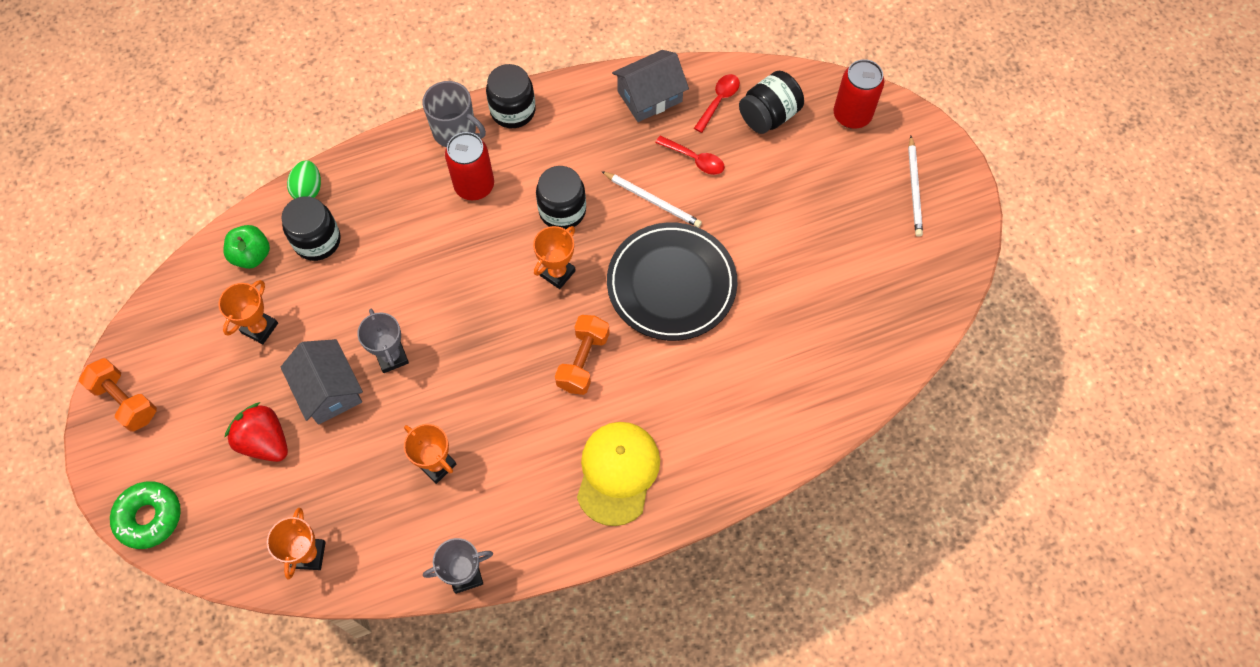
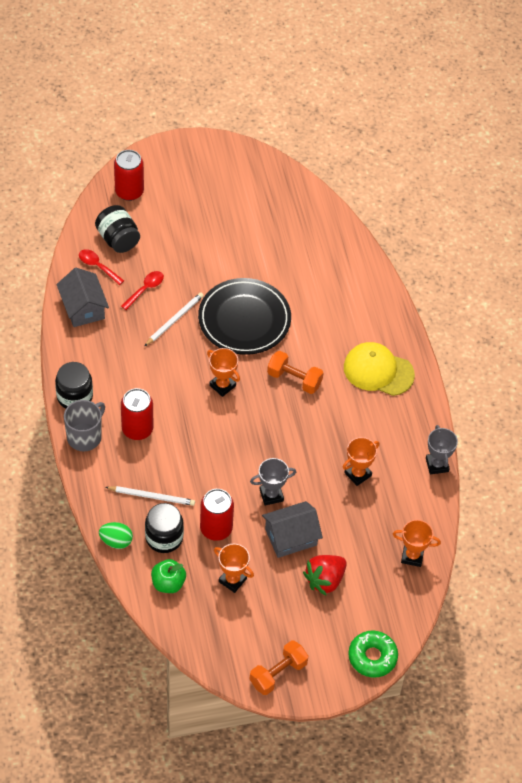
camera: 85 degrees left, 10 degrees down
(335, 298) = (216, 528): none -> red can
(562, 211) = (171, 376): black jar -> none
(914, 188) = (197, 170): white pencil -> white pencil (152, 496)

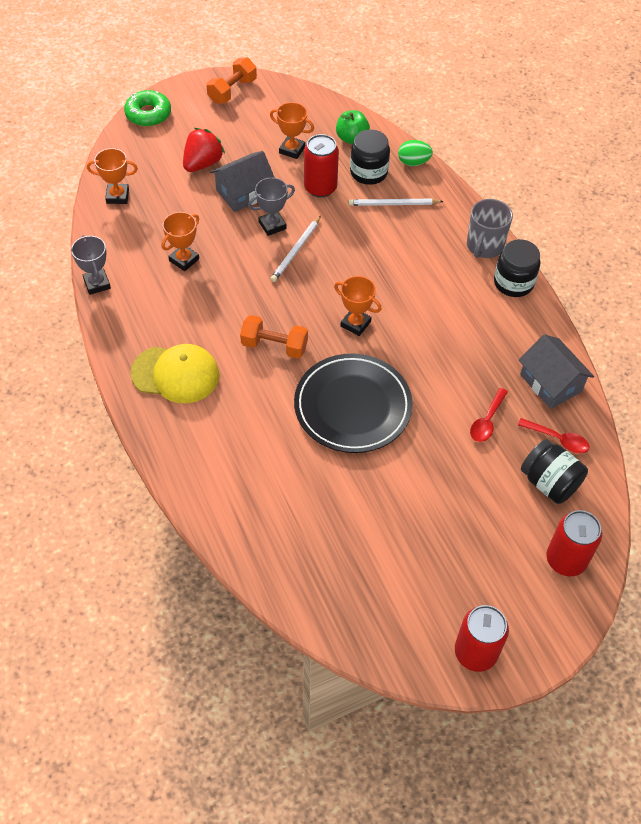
camera: 170 degrees right, 0 degrees up
(137, 429) = (433, 262): red can -> red can (475, 652)
(174, 320) = (437, 389): white pencil -> white pencil (296, 251)

